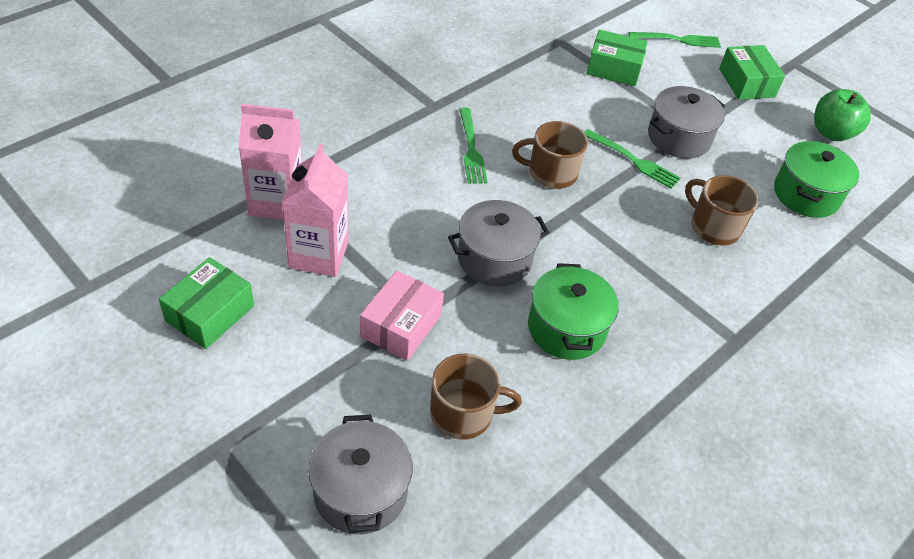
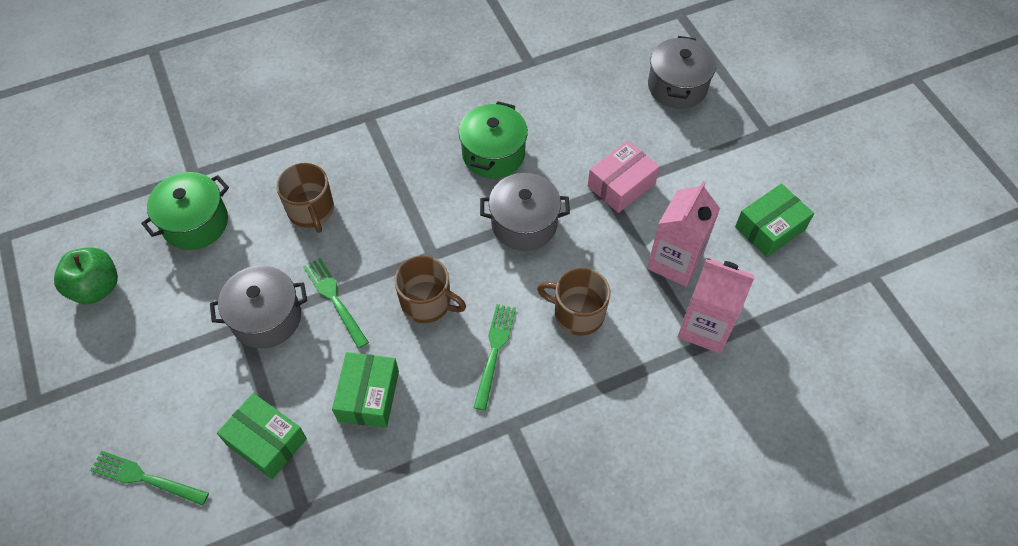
camera: 155 degrees left, 10 degrees up
(463, 413) = (596, 114): brown mug -> brown mug (577, 313)
(746, 83) = (123, 381): green box -> green box (368, 396)

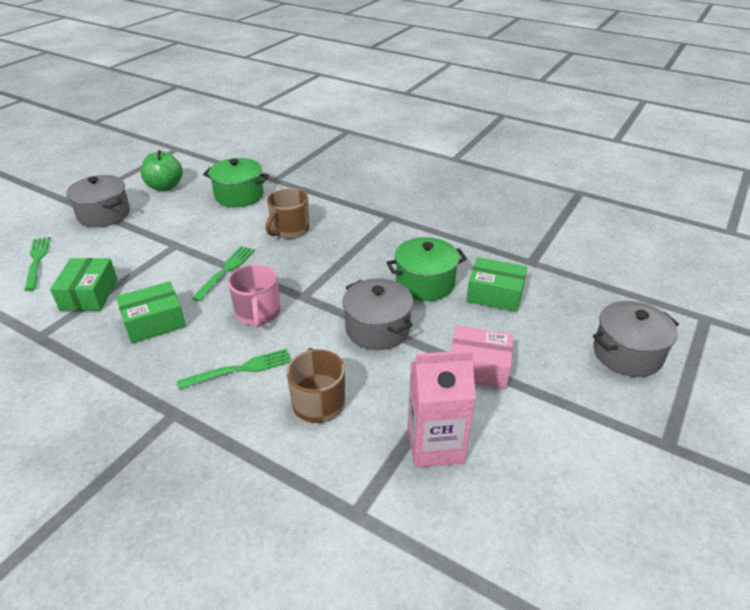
camera: 55 degrees right, 20 degrees down
(266, 318) = (189, 251): grey pot -> grey pot (104, 214)
(427, 303) = (258, 313): brown mug -> pink mug
(705, 327) = (381, 507): pink carton -> none
(770, 228) = (555, 507): green box -> green box (495, 294)

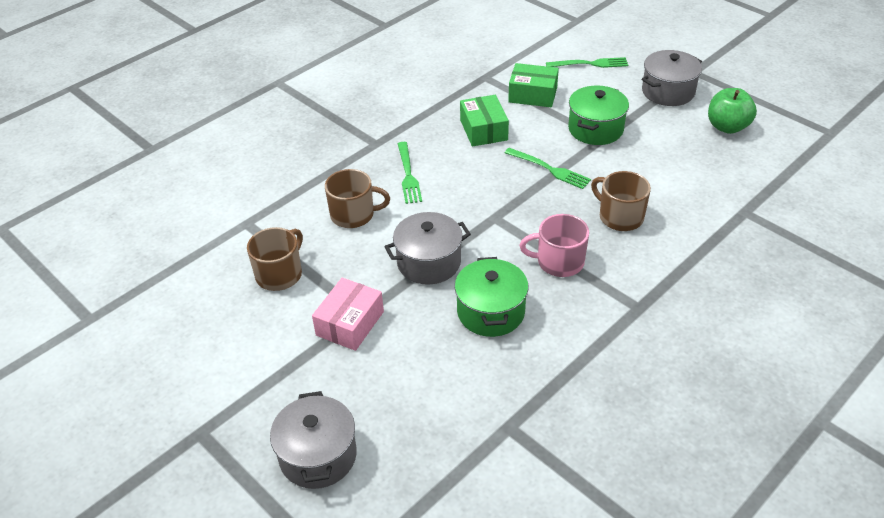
camera: 105 degrees right, 5 degrees up
(239, 195) = (703, 181): green pot -> green pot (595, 129)
(258, 313) = (477, 187): pink mug -> pink mug (559, 262)
(435, 445) = (280, 274): pink carton -> brown mug
(495, 294) = (454, 368): green box -> none

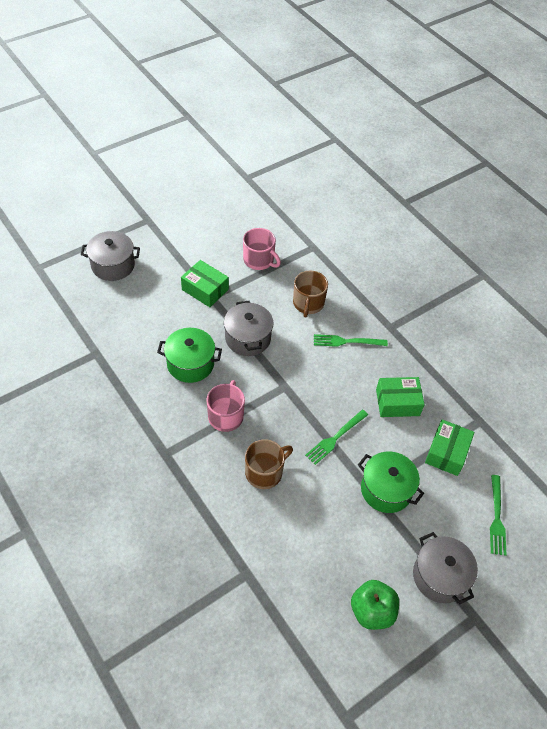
camera: 95 degrees right, 10 degrees up
(280, 274) = (259, 260): brown mug -> pink mug
(350, 323) = (205, 289): pink box -> green box

